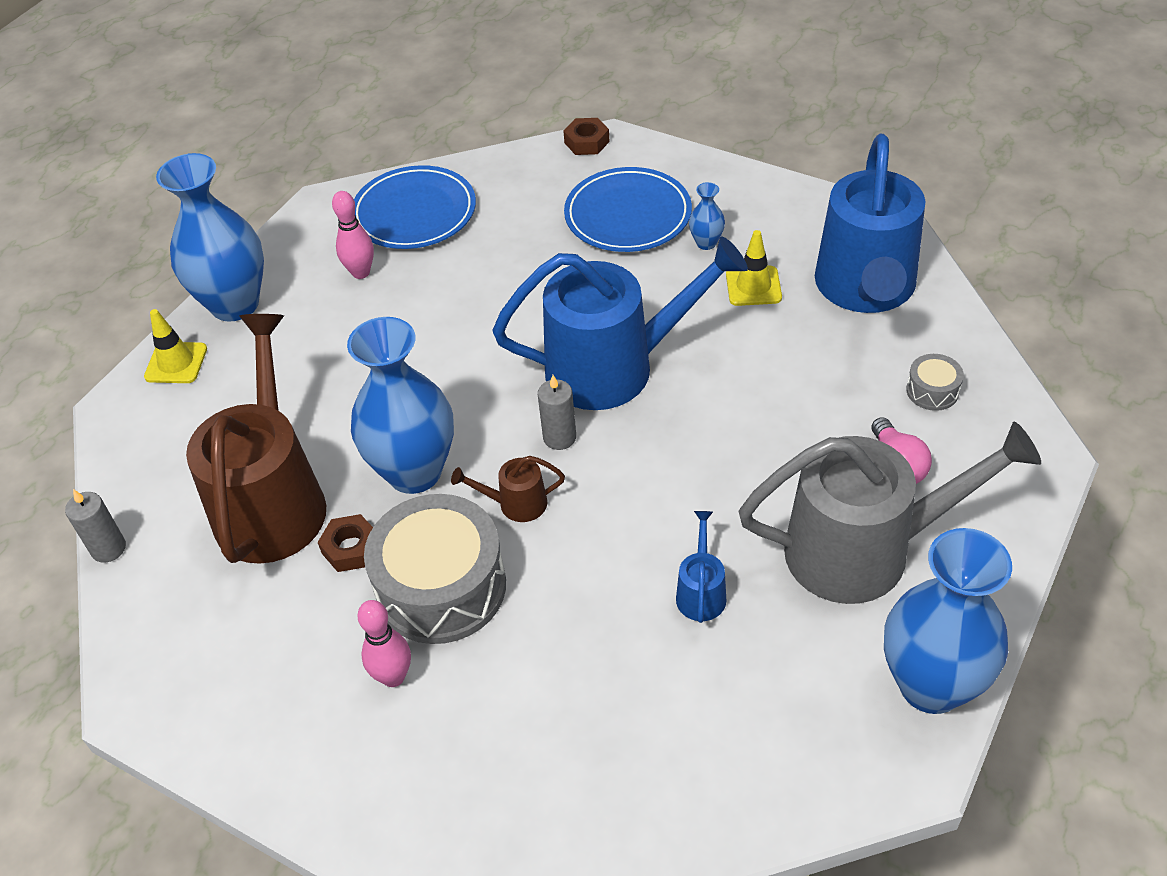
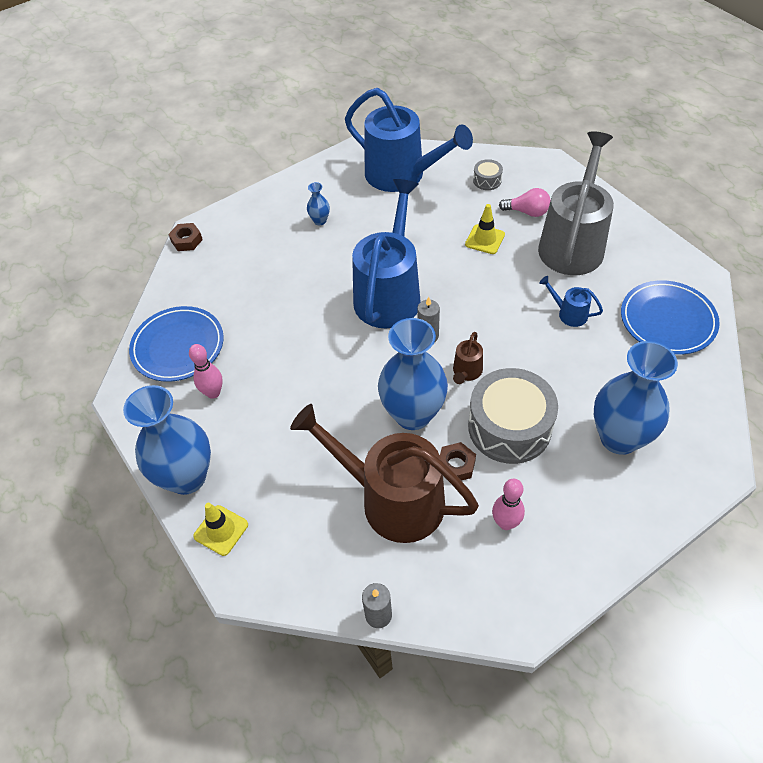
camera: 65 degrees left, 5 degrees up
(393, 677) = (563, 470): pink bowling pin -> pink bowling pin (505, 523)
(628, 215) = (269, 245): blue plate -> blue plate (667, 320)
(753, 286) = (368, 215): yellow traffic cone -> yellow traffic cone (485, 239)
(931, 685) = (660, 252): blue vase -> blue vase (619, 438)

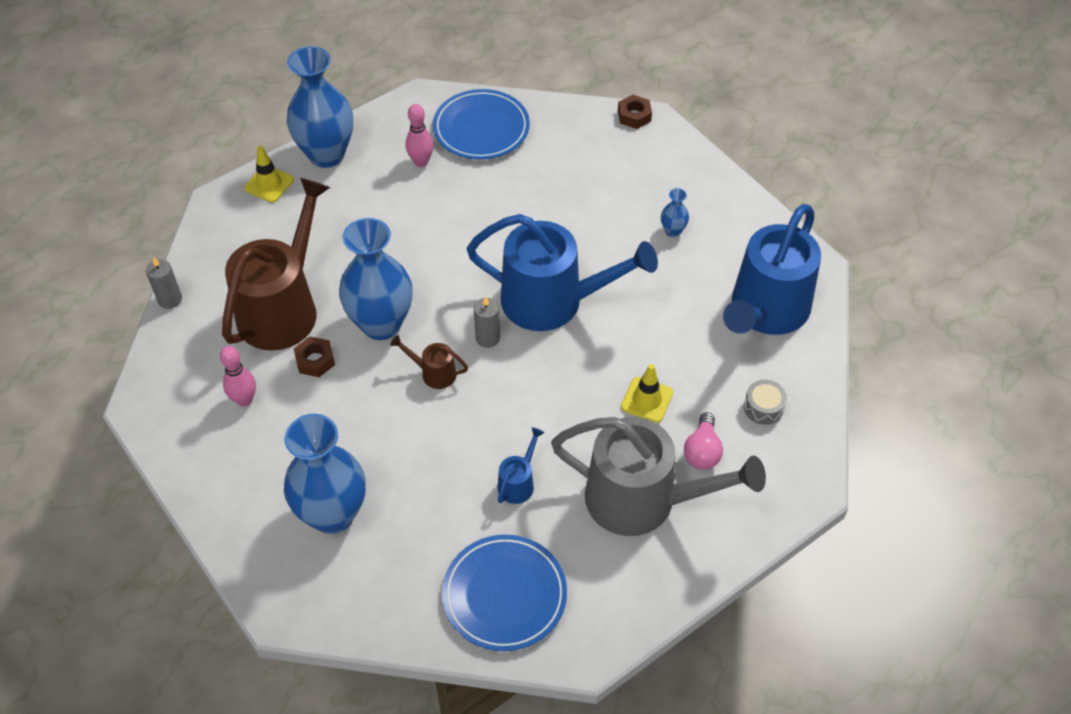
camera: 85 degrees right, 0 degrees up
(509, 427) = (357, 410): grey drum -> none

